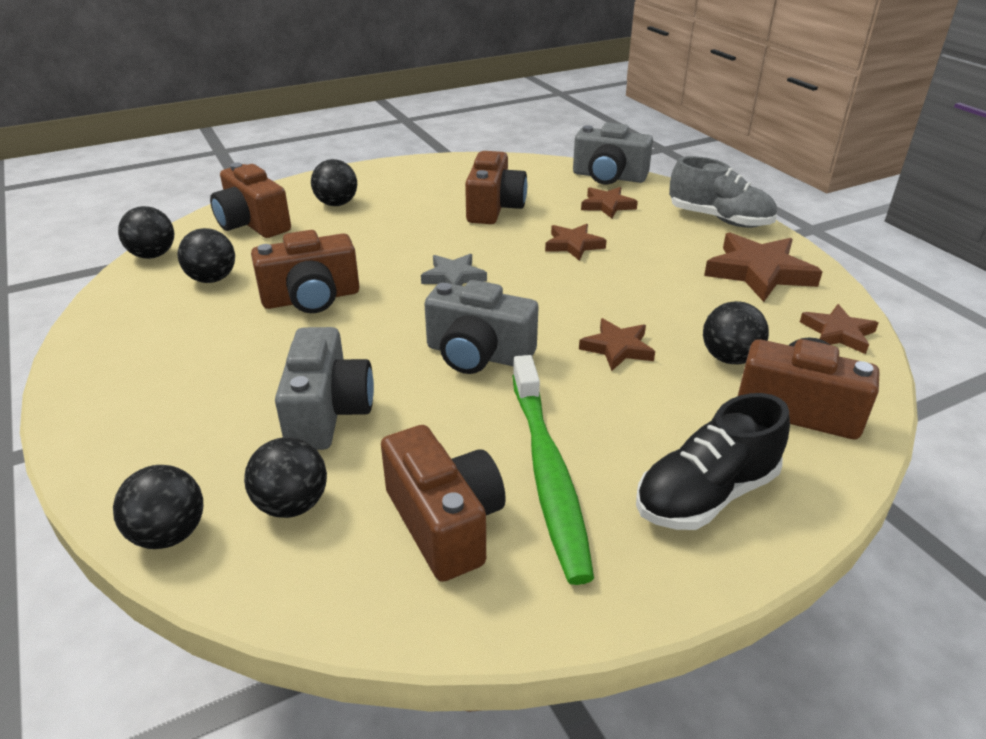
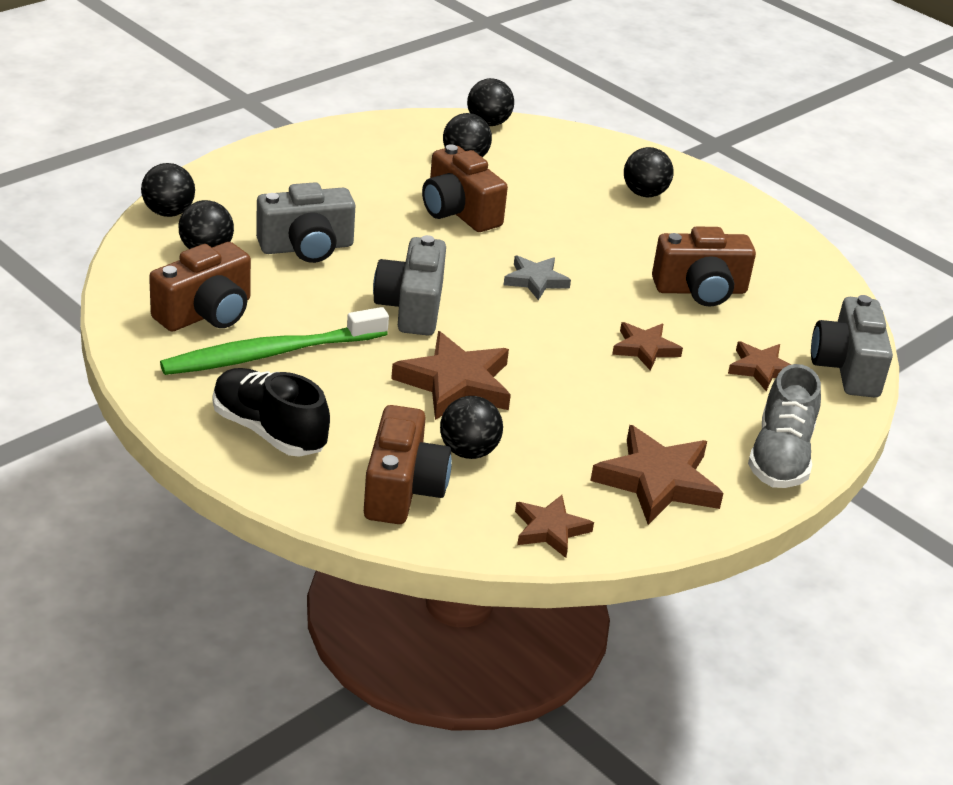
camera: 70 degrees right, 0 degrees up
(253, 224) = (573, 157): brown camera -> none
(617, 348) = (456, 383): brown star -> brown star, size x1.68

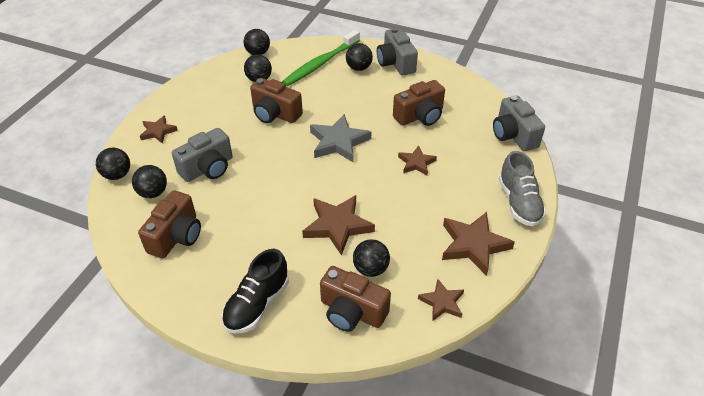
camera: 20 degrees left, 10 degrees up
(269, 431) = (257, 304): black shoe -> black shoe turned 75 degrees counterclockwise
(271, 353) = (228, 249): green toothbrush -> green toothbrush (321, 63)
(402, 489) = (352, 311): brown camera -> brown camera turned 135 degrees clockwise
(411, 307) = (286, 185): grey camera -> grey camera (395, 63)
(535, 280) = (338, 142): grey star -> grey star, size x1.68
(760, 369) = (476, 152): brown star -> brown star (158, 131)

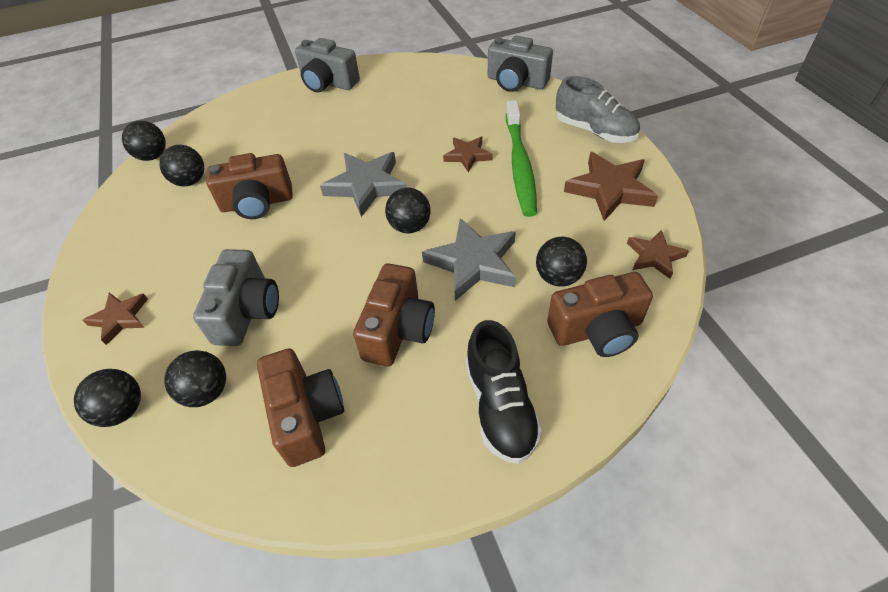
camera: 40 degrees left, 5 degrees up
(321, 63) = (246, 126): green toothbrush -> green toothbrush (519, 164)
(337, 226) = (473, 263): brown star -> grey star
(359, 68) = (295, 107): black ball -> black ball (410, 226)
(420, 116) = (415, 114): brown camera -> brown camera (398, 330)

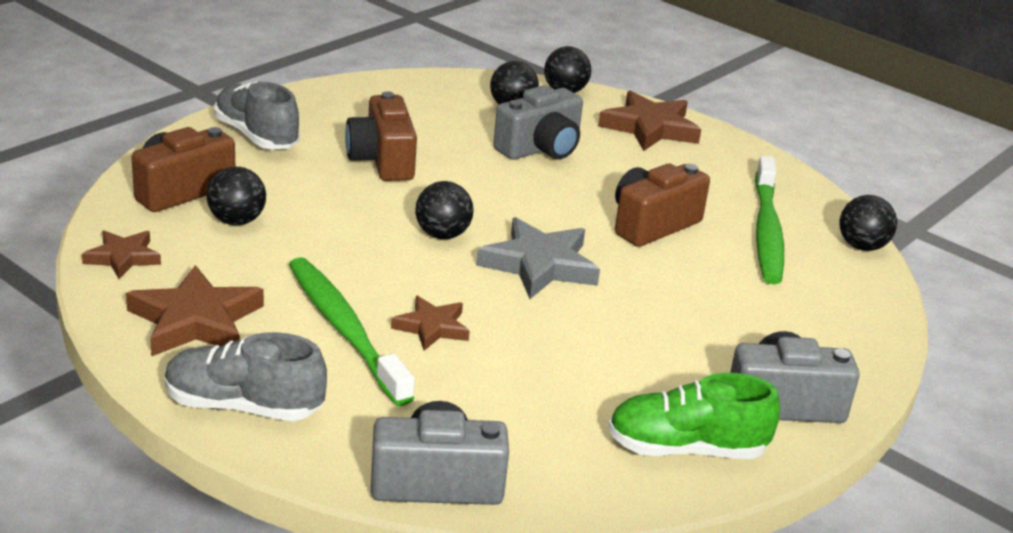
camera: 145 degrees right, 20 degrees down
(120, 318) = (650, 128): brown star -> brown star, size x1.68
(190, 181) = (766, 230): black ball -> green toothbrush
(247, 312) = (540, 148): grey camera -> grey camera turned 105 degrees counterclockwise
(306, 416) = (416, 109): brown camera -> none
(395, 74) = (686, 449): none -> green shoe
(473, 263) = (341, 217): grey star -> none
(500, 406) = (256, 136): black shoe -> grey shoe

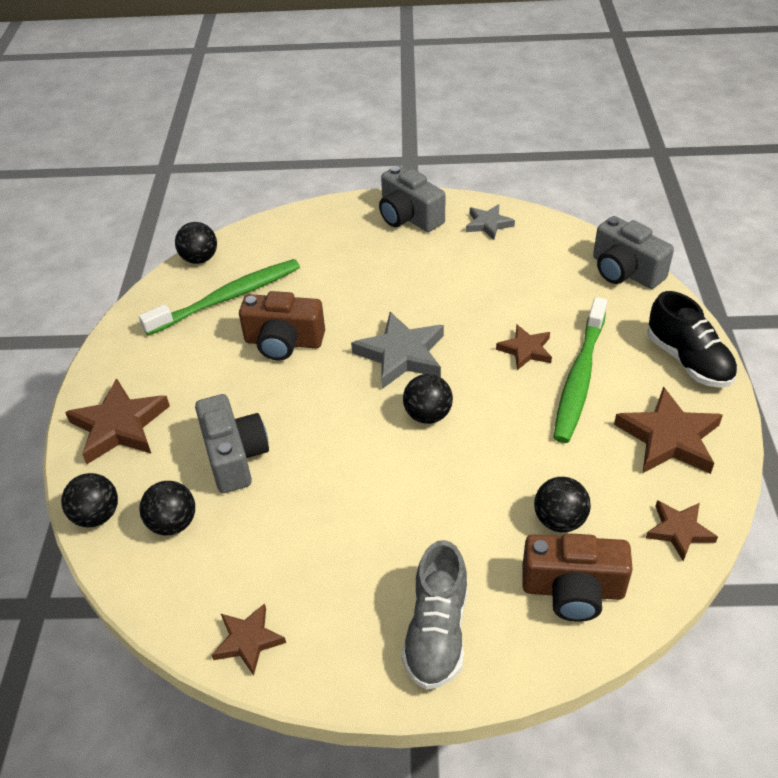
camera: 125 degrees left, 15 degrees up
(243, 406) = (688, 360): grey shoe -> black shoe
(371, 90) = (248, 640): none -> brown star
(382, 160) = (370, 522): brown camera -> none
(540, 148) = (234, 456): grey camera -> grey camera turned 60 degrees clockwise
(686, 449) = (488, 224): green shoe -> grey star

